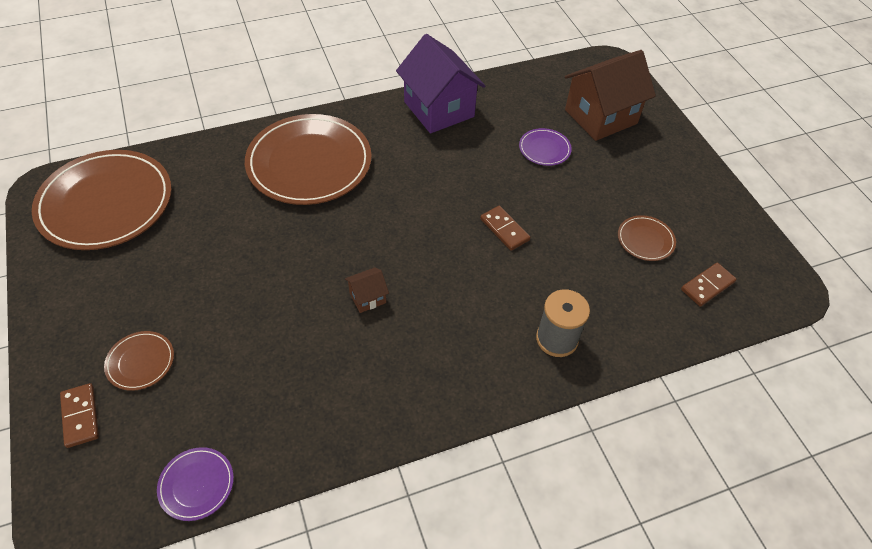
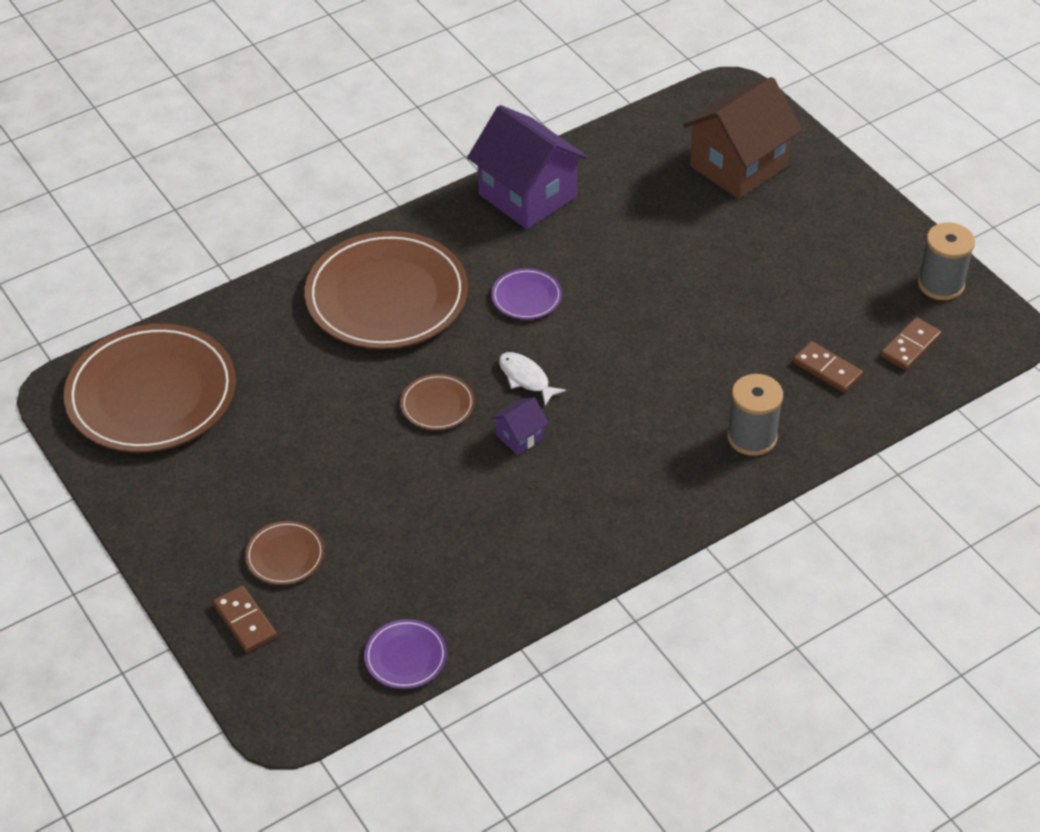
camera: 10 degrees left, 5 degrees down
(367, 297) = (520, 437): brown house -> purple house
(389, 249) = (526, 378): none -> white fish
(504, 229) = (657, 329): brown domino -> brown domino (827, 369)
(544, 149) = (678, 222): purple plate -> purple plate (526, 297)
(645, 240) = (828, 308): brown plate -> brown plate (437, 404)
(742, 238) = (940, 284): none -> grey spool

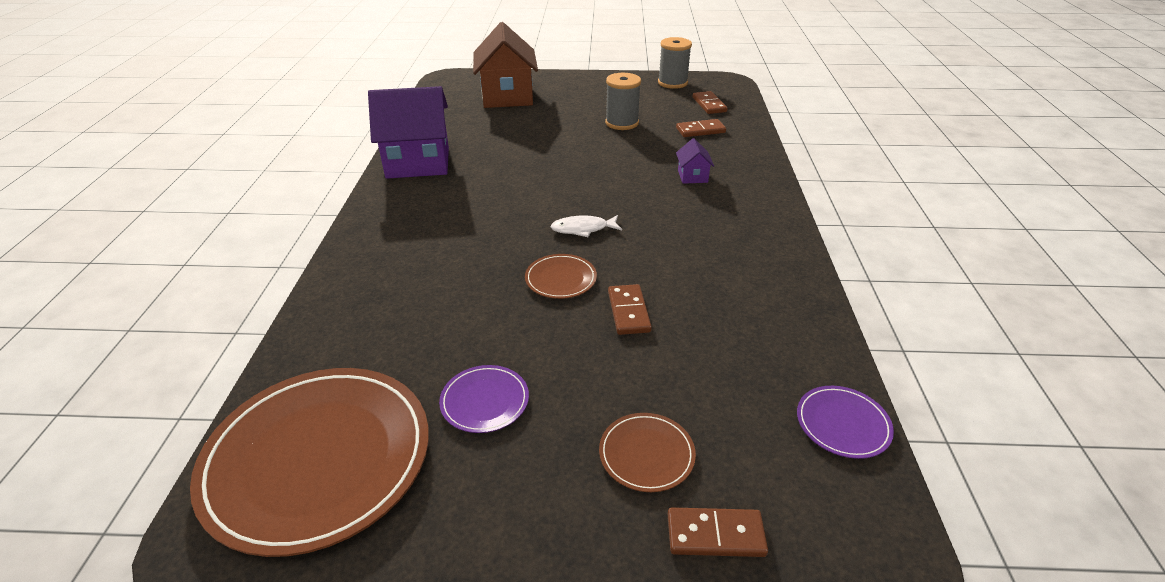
camera: 55 degrees left, 10 degrees down
(387, 296) = (416, 255): brown plate -> none
(432, 470) = (629, 312): none -> brown domino
(520, 437) = (638, 255): purple house -> purple house (692, 176)
(526, 297) = (506, 198): purple plate -> purple plate (485, 401)
(752, 437) = (732, 171): grey spool -> grey spool (622, 123)

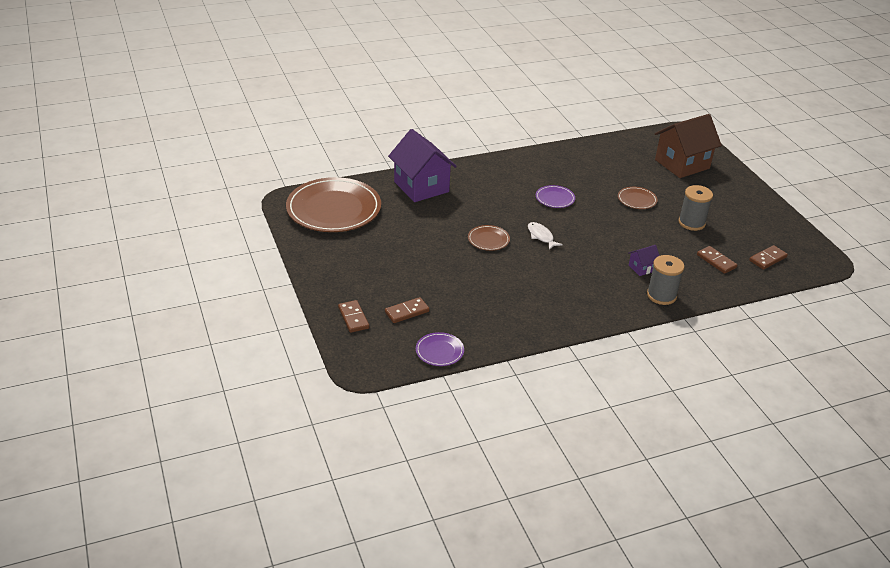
camera: 65 degrees right, 0 degrees up
(418, 163) = (561, 158): purple house -> purple house (421, 187)
(485, 401) = (388, 240): purple plate -> purple plate (555, 198)
(629, 312) = (477, 268): brown domino -> brown domino (407, 312)
(646, 454) = (384, 292): brown plate -> brown plate (637, 199)
(672, 83) = (790, 234): grey spool -> grey spool (661, 295)

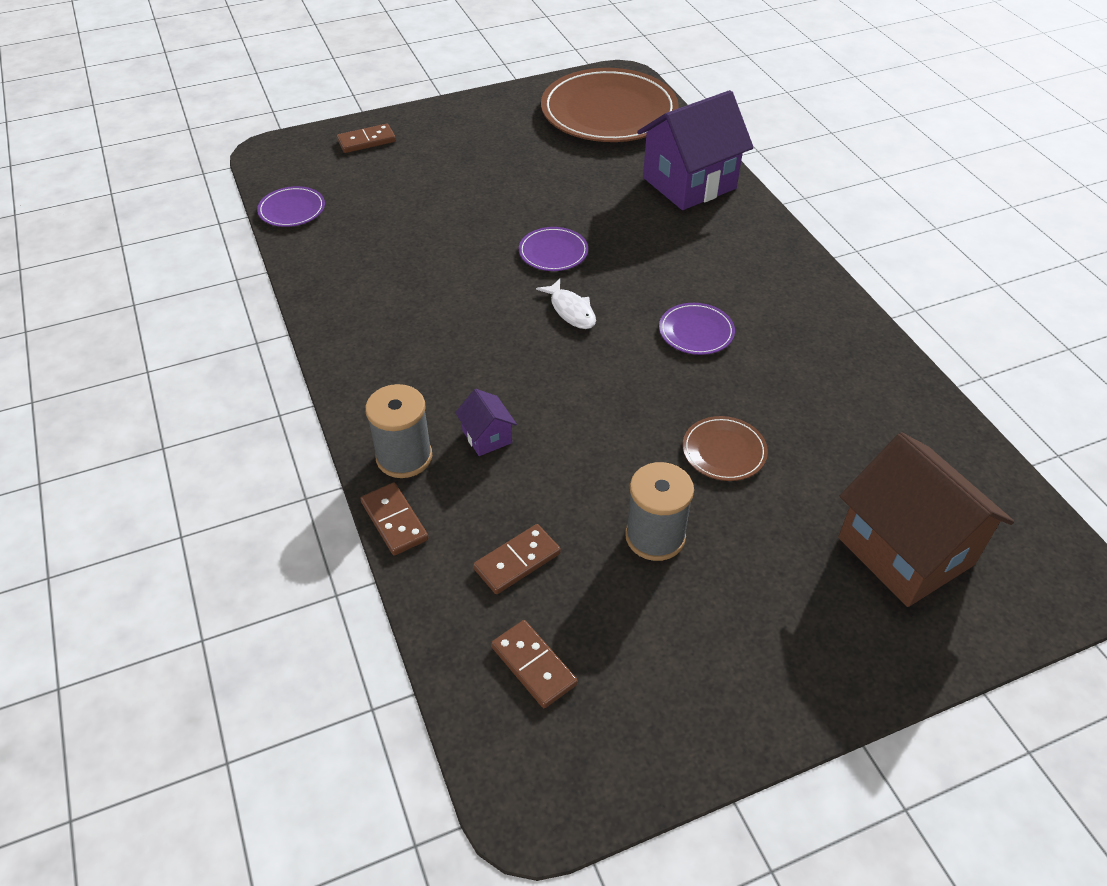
camera: 90 degrees right, 10 degrees up
(407, 312) = (376, 181): brown domino -> brown domino (394, 521)
(488, 239) = (553, 252): brown plate -> purple plate
(541, 236) = (571, 310): white fish -> white fish turned 90 degrees clockwise

